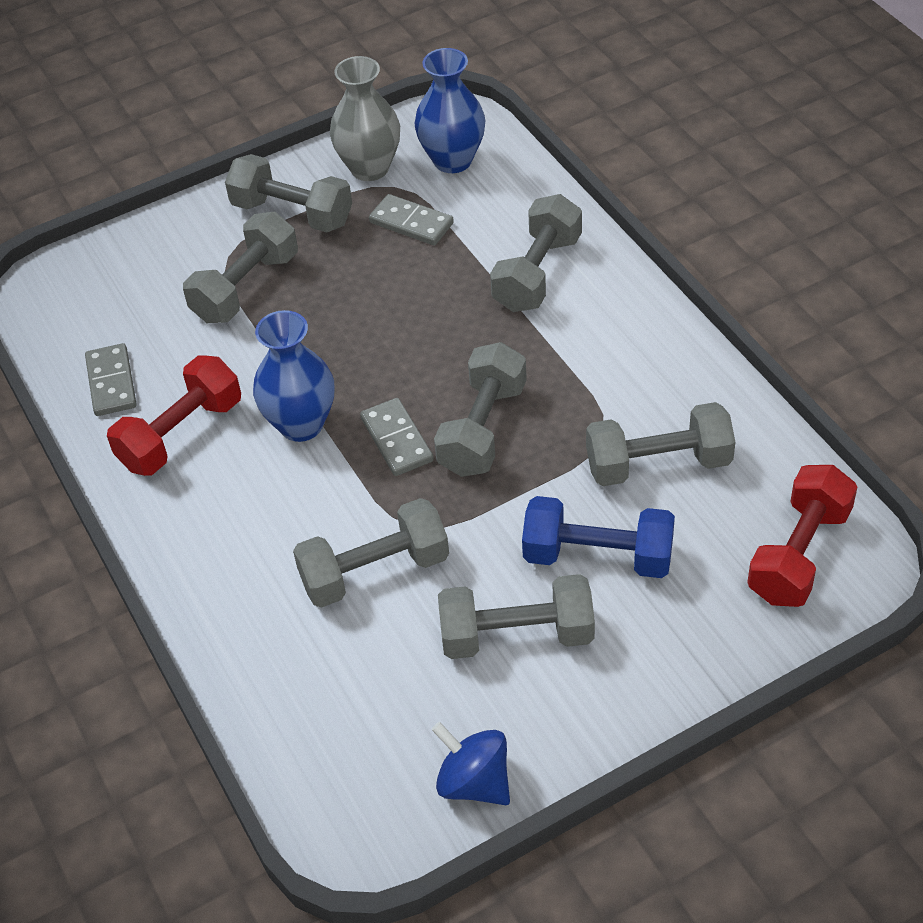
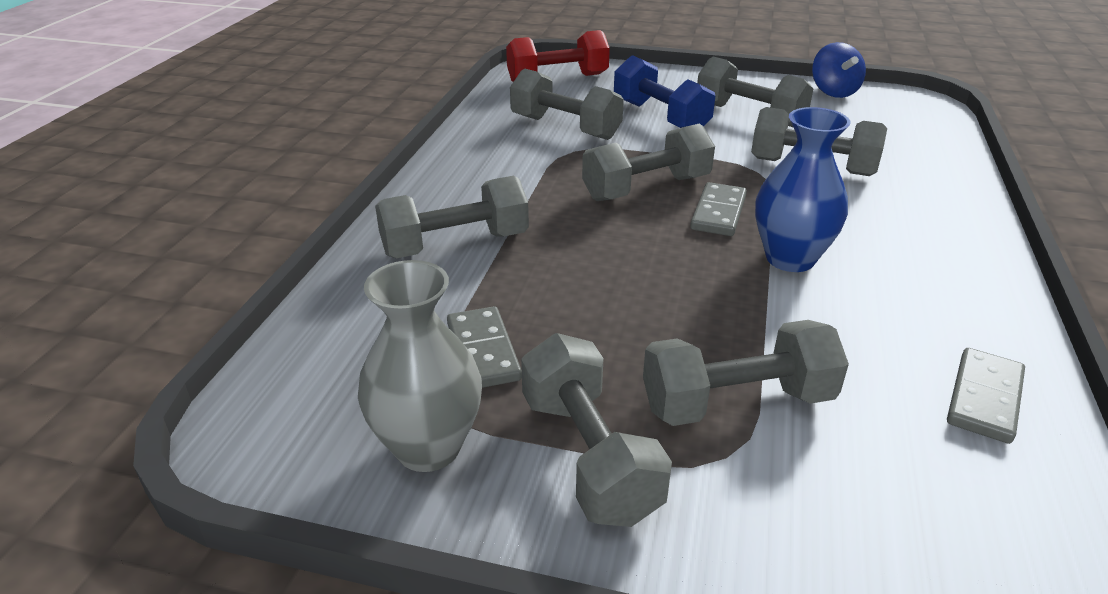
camera: 140 degrees left, 15 degrees down
(181, 434) = (920, 310): red dumbbell -> none
(453, 160) = (340, 387): blue vase -> none

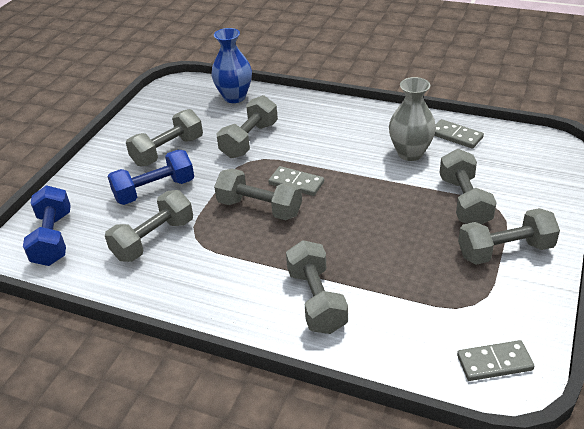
camera: 80 degrees left, 5 degrees up
(428, 447) = (507, 307): grey vase -> grey vase (410, 153)
(483, 351) = (430, 287): grey domino -> grey domino (494, 363)
(557, 78) = (53, 239): red dumbbell -> blue dumbbell
(646, 188) = (259, 208): grey dumbbell -> grey dumbbell turned 45 degrees counterclockwise
(790, 258) = (348, 166): blue vase -> blue vase (234, 97)
(833, 92) = (147, 112): blue spinning top -> none

